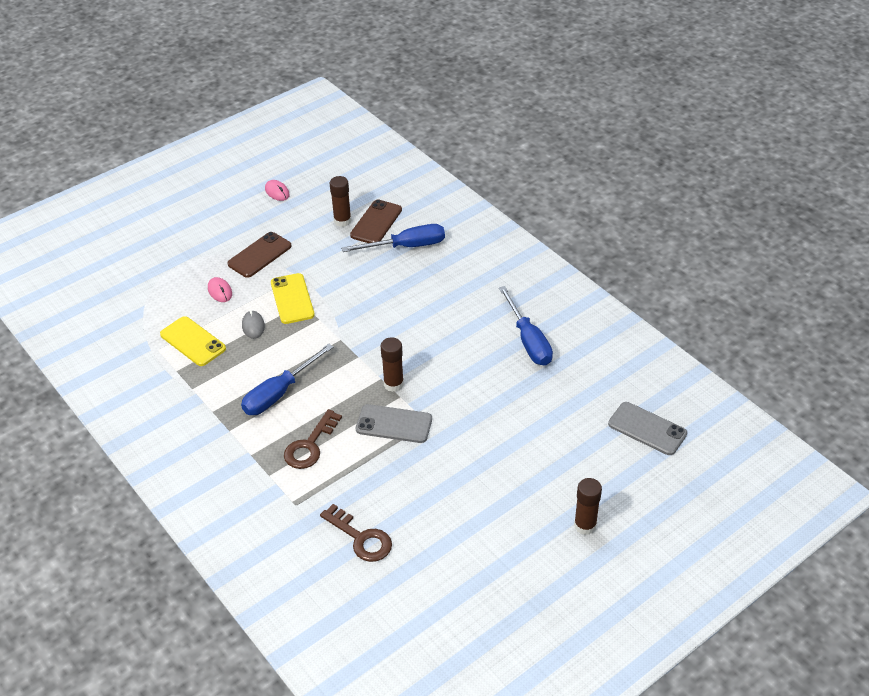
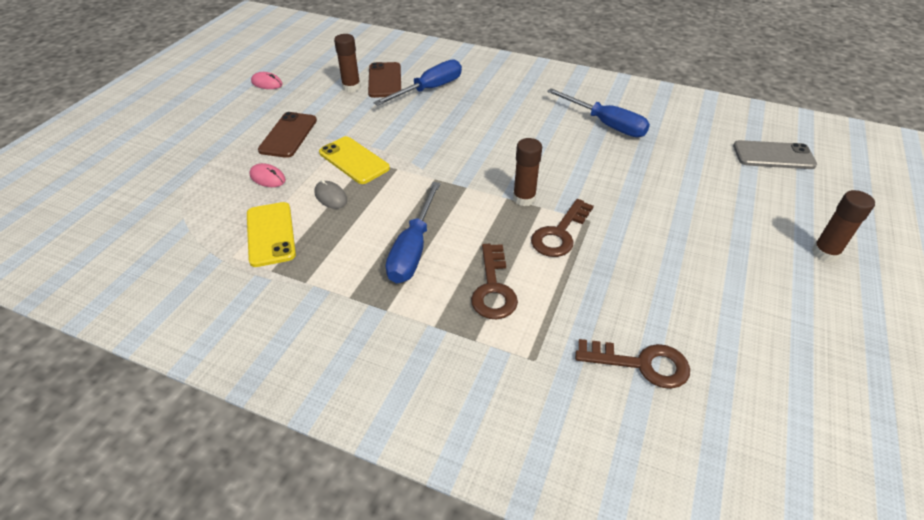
camera: 30 degrees left, 0 degrees up
(193, 341) = (270, 234): yellow phone -> yellow phone turned 60 degrees clockwise
(394, 424) = (559, 233): grey phone -> brown key

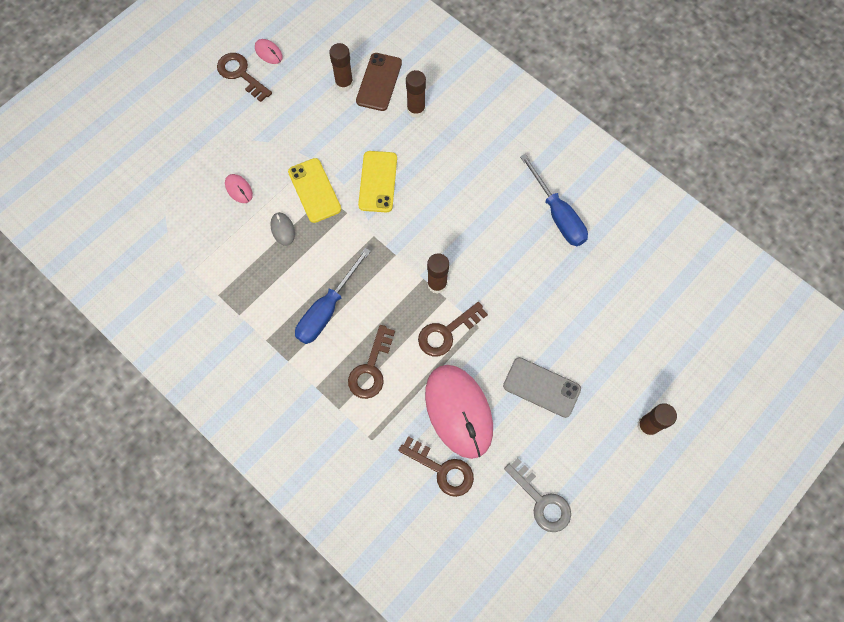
camera: 20 degrees right, 25 degrees up
(242, 101) = (241, 74): none -> brown key
(270, 234) = (226, 256): yellow phone -> yellow phone (378, 181)
(288, 135) = (269, 138): brown phone -> none
(429, 89) = (416, 110): blue screwdriver -> brown glue stick
(620, 299) = (458, 411): none -> pink mouse
(773, 156) = (687, 306): grey phone -> grey phone (541, 387)
(780, 358) = (541, 500): none -> grey key

